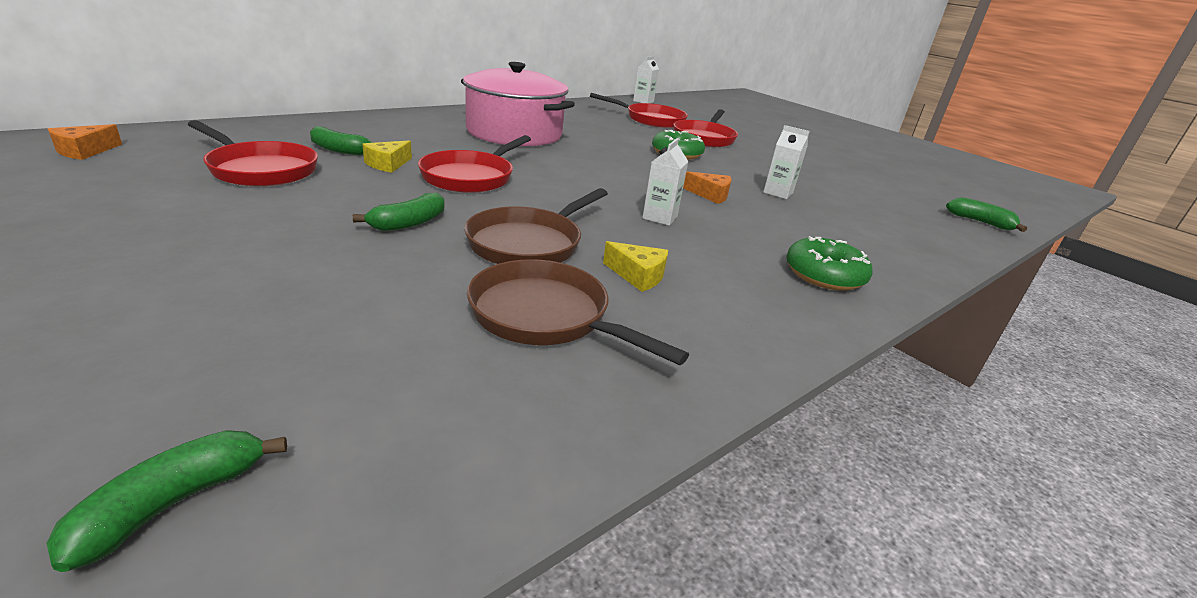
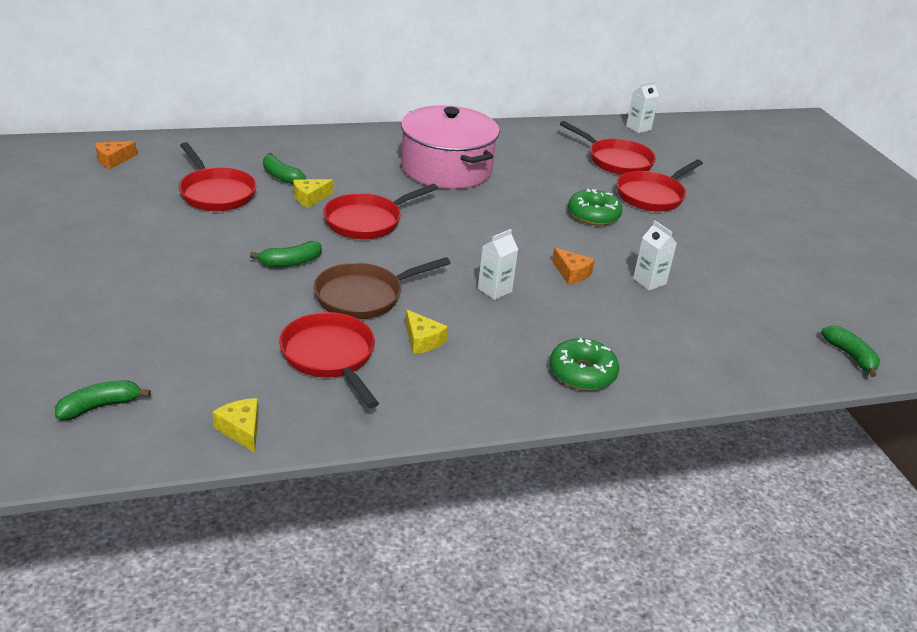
camera: 25 degrees right, 5 degrees up
(495, 459) = (241, 430): none -> yellow cheese
(546, 316) = (330, 357): brown pan -> red pan

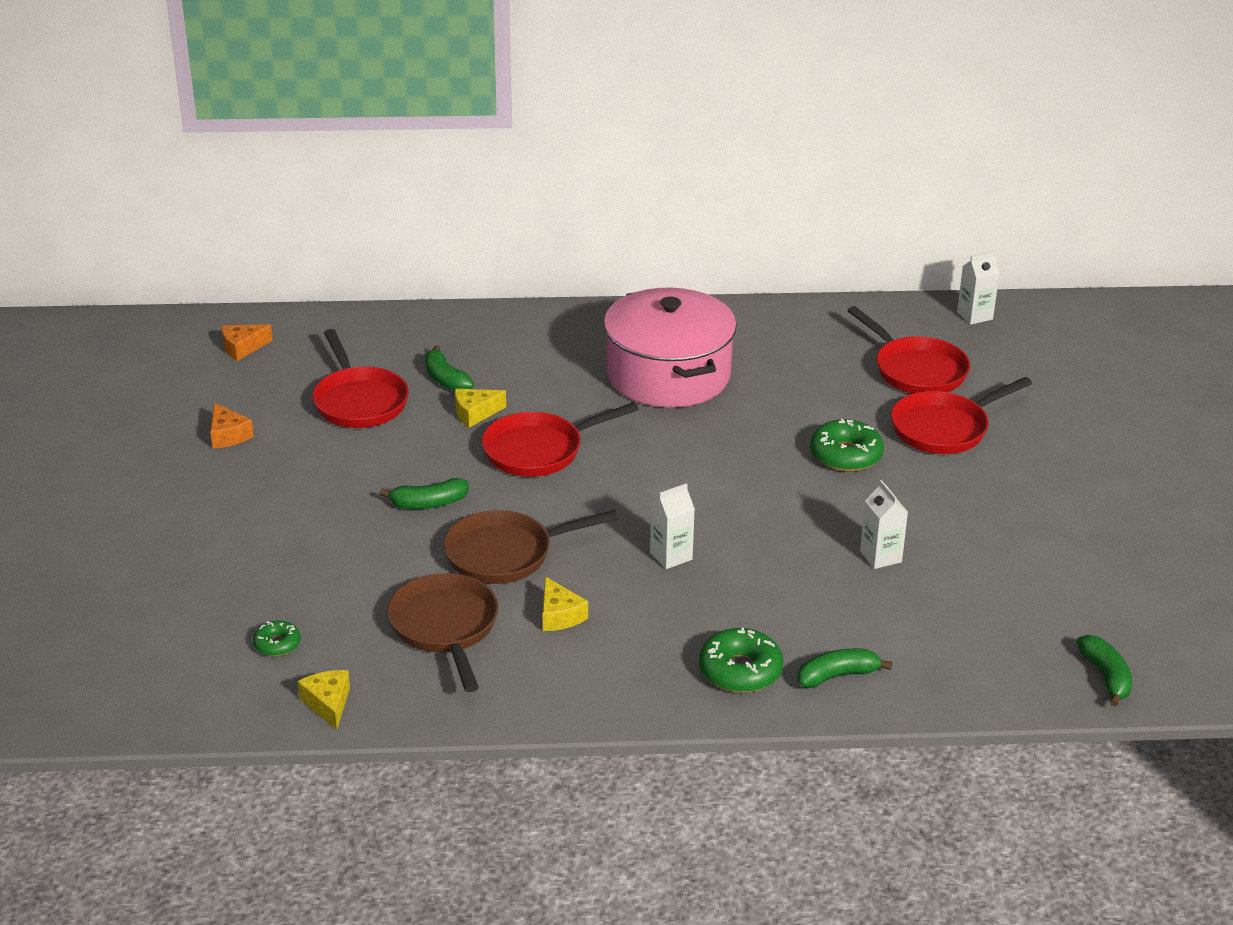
camera: 15 degrees right, 0 degrees up
(100, 406) = (185, 665): green banana -> green banana (837, 676)
(184, 381) = (277, 644): none -> green donut
(330, 357) = (445, 628): red pan -> brown pan
(571, 273) = (780, 539): orange cheese -> orange cheese (228, 435)

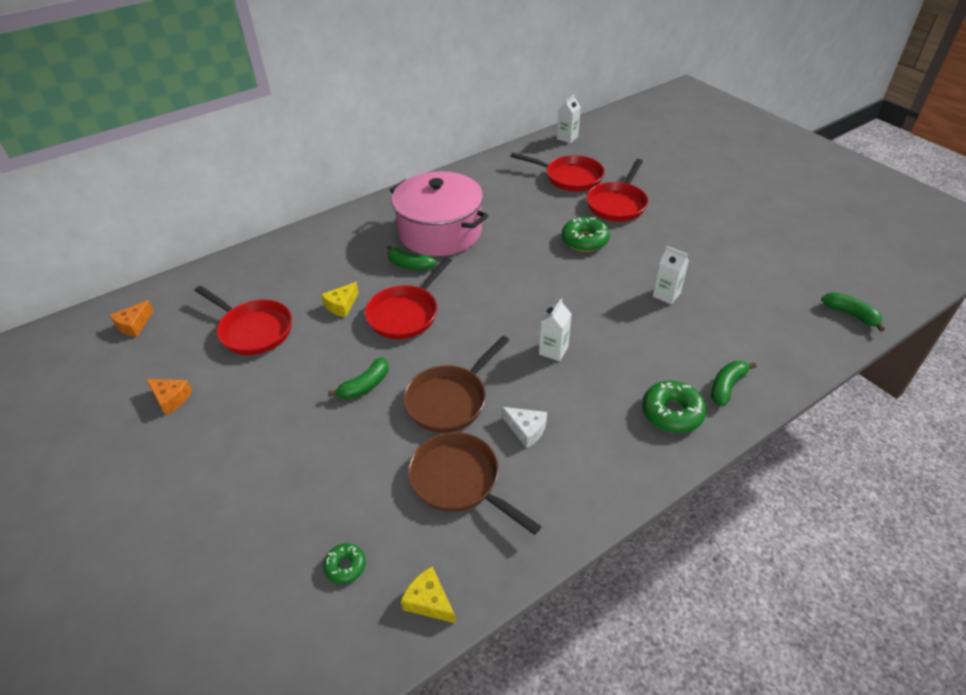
camera: 30 degrees left, 10 degrees up
(445, 379) = (302, 290): green banana -> green banana (409, 265)
(559, 615) = (526, 430): yellow cheese -> white cheese

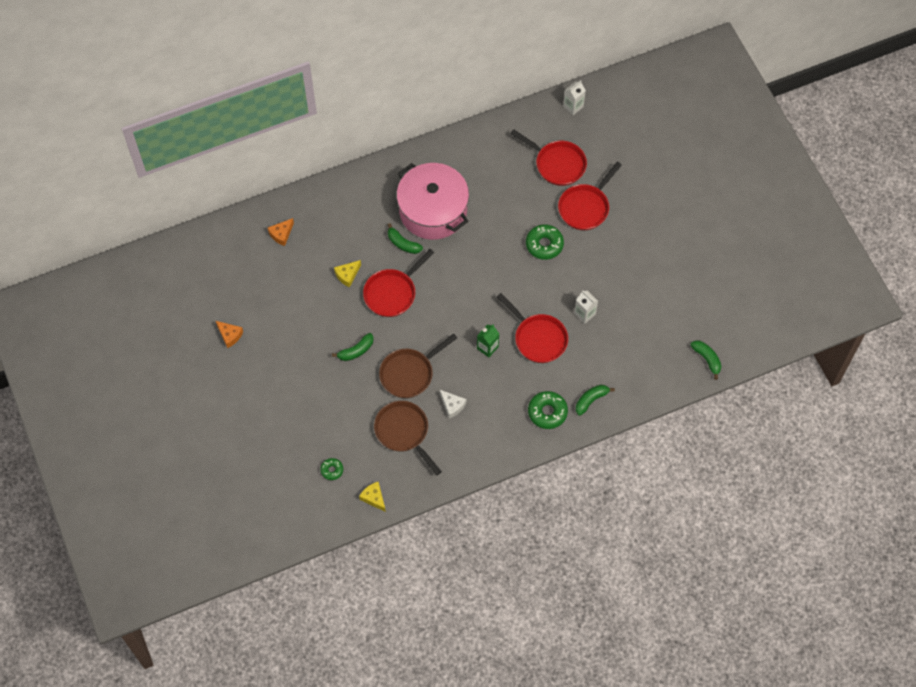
camera: 10 degrees right, 20 degrees up
(134, 325) = (199, 264): orange cheese -> orange cheese (281, 234)
(253, 330) = (283, 286): red pan -> red pan (538, 338)
(553, 350) = (487, 347): white carton -> green carton

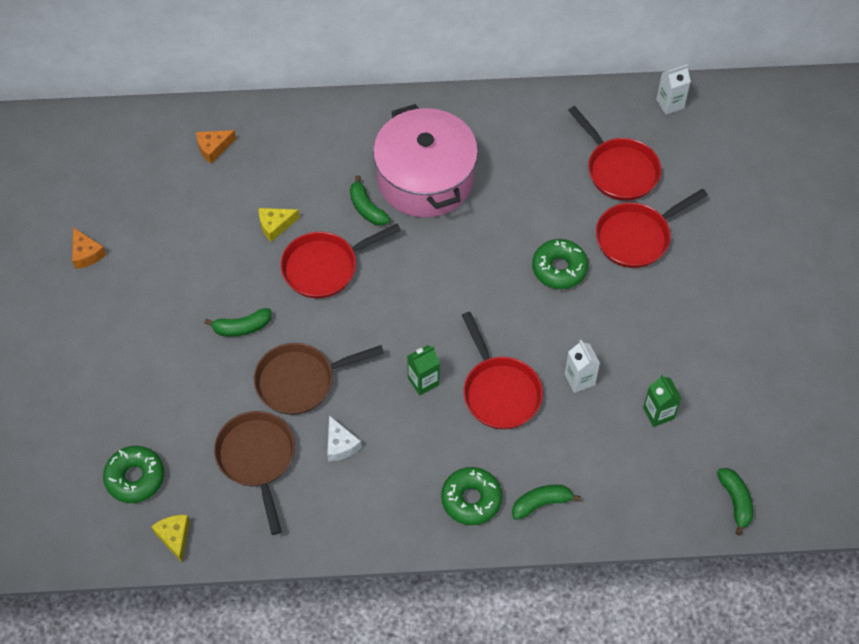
camera: 20 degrees right, 5 degrees down
(332, 470) = (135, 478): green donut -> green donut, size x1.76
(641, 319) = (658, 413): none -> green carton

